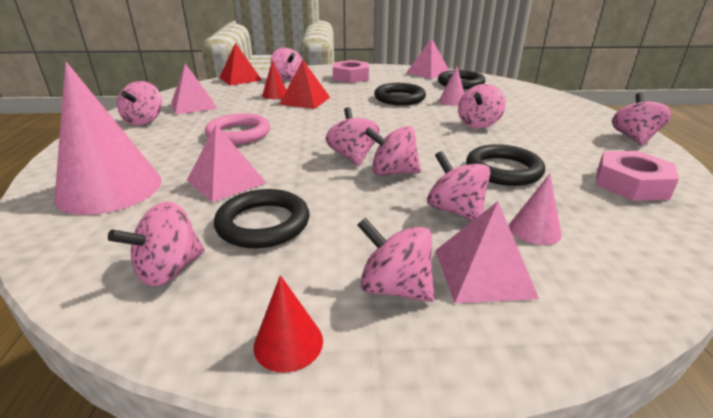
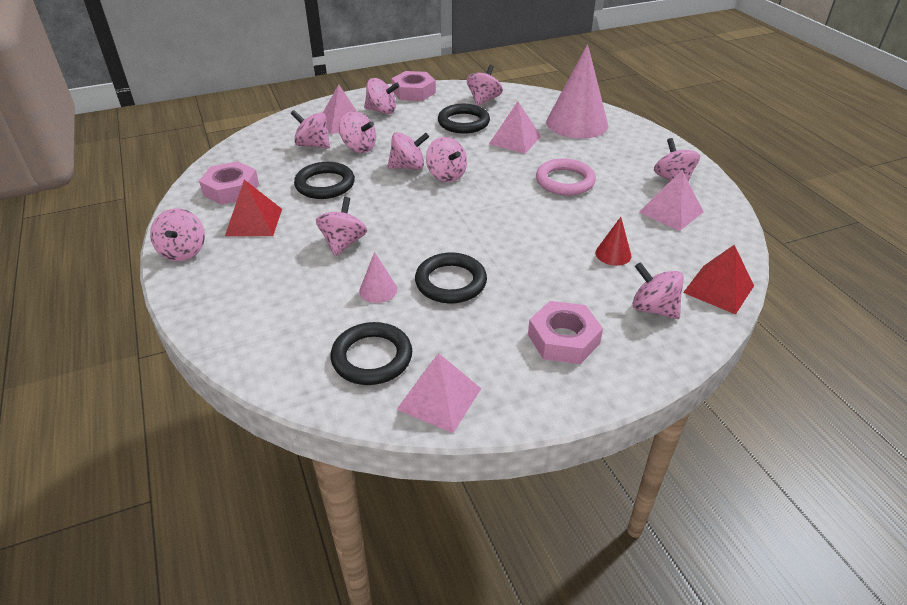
camera: 160 degrees right, 10 degrees up
(288, 343) = (414, 92): red cone -> pink nut
(305, 100) = (563, 249): red pyramid -> red pyramid (254, 222)
(534, 230) = (313, 145): pink cone -> pink spinning top

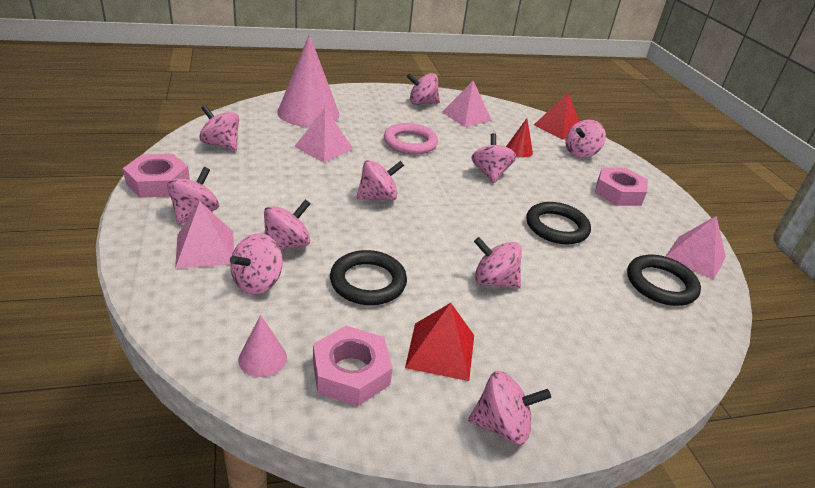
camera: 85 degrees left, 5 degrees down
(378, 290) = (570, 268): pink cone -> pink cone (262, 358)
(408, 167) = (350, 217): pink spinning top -> pink spinning top (490, 173)
(463, 122) = (267, 166): black ring -> none

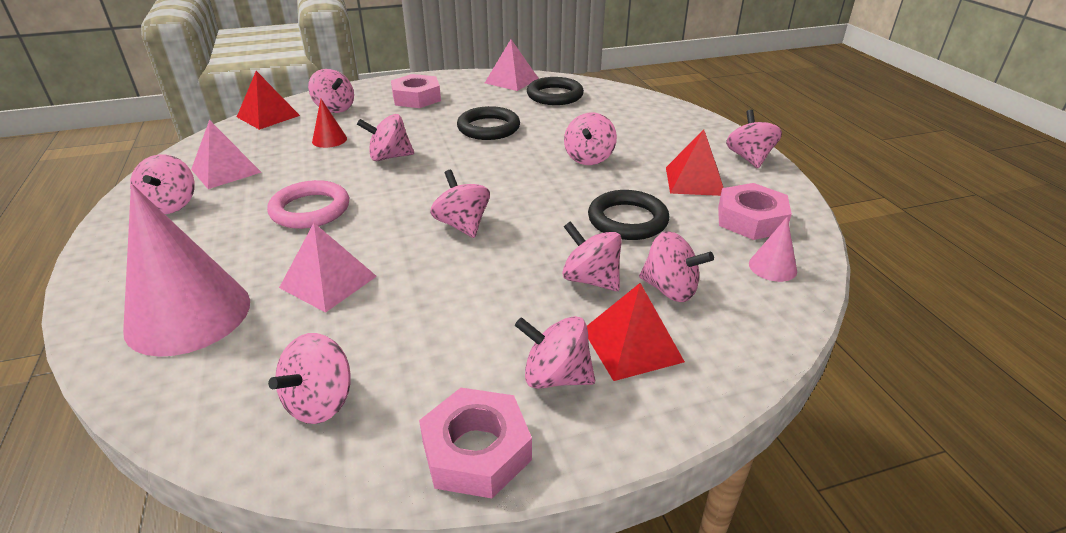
camera: 90 degrees left, 0 degrees up
(205, 249) = (632, 345): pink pyramid -> red pyramid

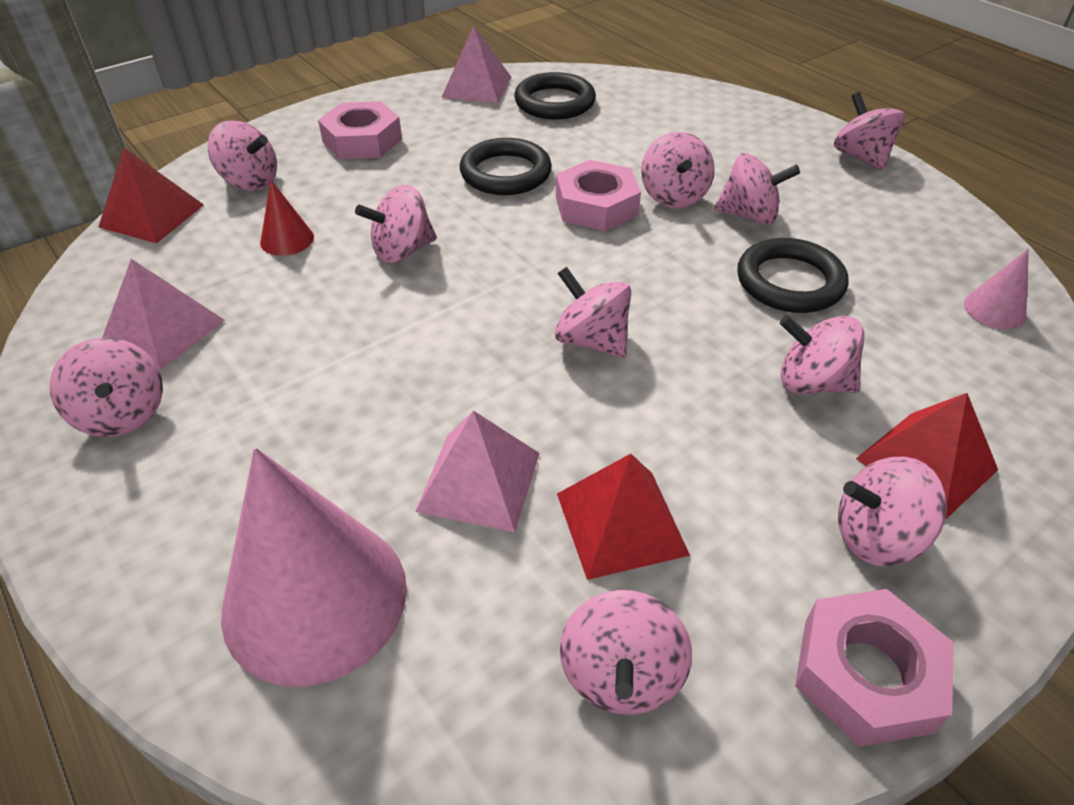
camera: 20 degrees left, 10 degrees up
(310, 210) = (355, 368): pink ring -> none
(670, 289) = (910, 372): pink spinning top -> pink spinning top (749, 215)
(694, 181) = (824, 204): red pyramid -> red pyramid (621, 523)
(751, 219) = (925, 247): pink nut -> pink nut (596, 206)

